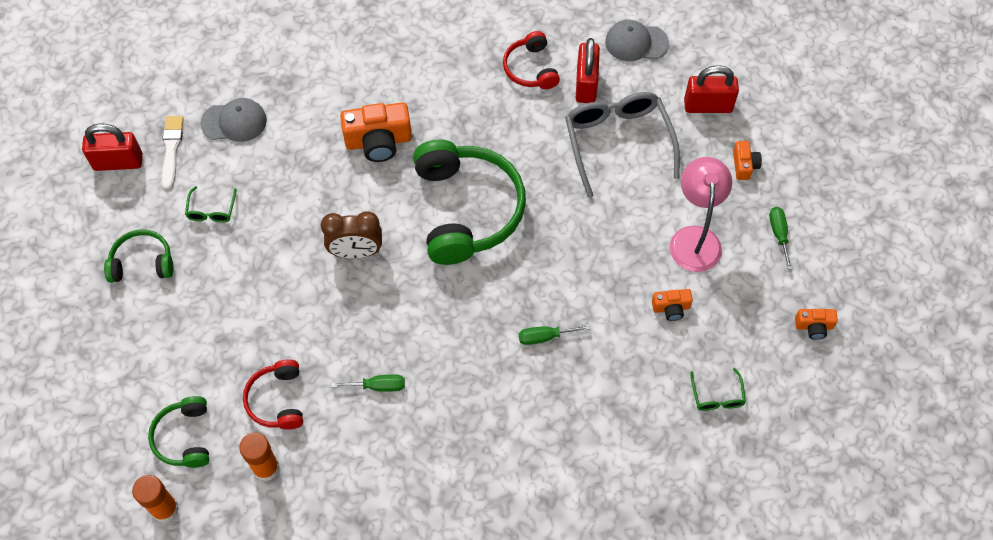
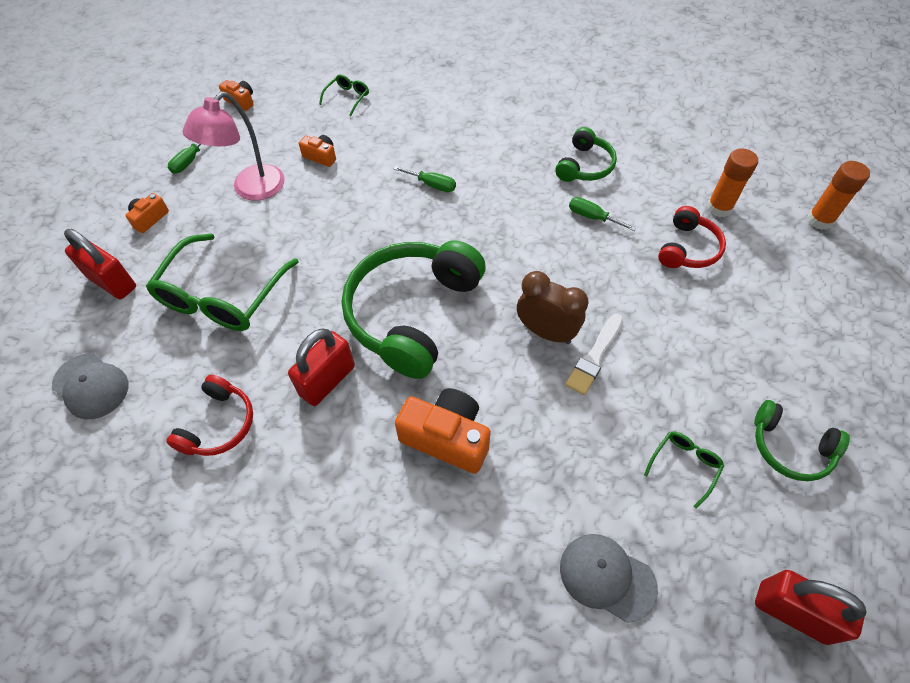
camera: 145 degrees left, 5 degrees down
(171, 149) = (709, 586): white brush -> white brush (594, 356)
(184, 437) = (787, 261): green headphones -> green headphones (584, 166)
(586, 84) = (186, 370): red padlock -> red padlock (327, 380)
(618, 142) = (222, 296): grey glasses -> green glasses

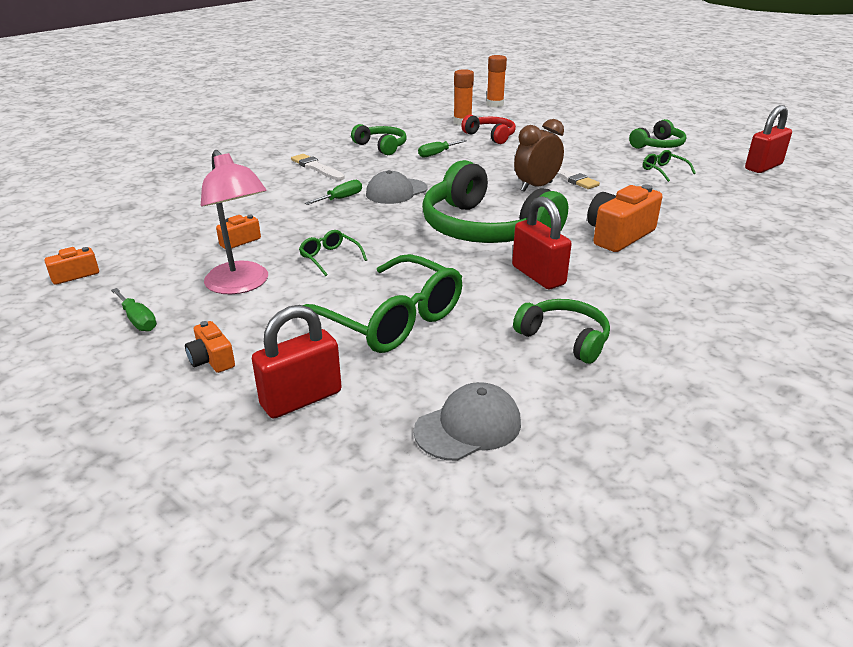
camera: 70 degrees left, 25 degrees down
(219, 424) = (564, 338): red headphones -> green headphones
(347, 98) = (166, 216): green glasses -> green glasses (330, 258)
(496, 141) = (316, 168): none -> white brush
(607, 577) = (741, 205): grey cap -> grey cap (396, 191)

